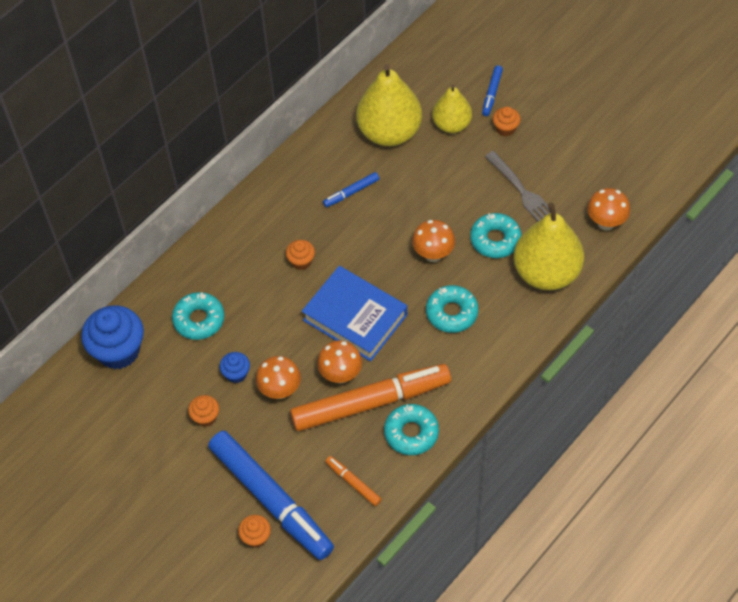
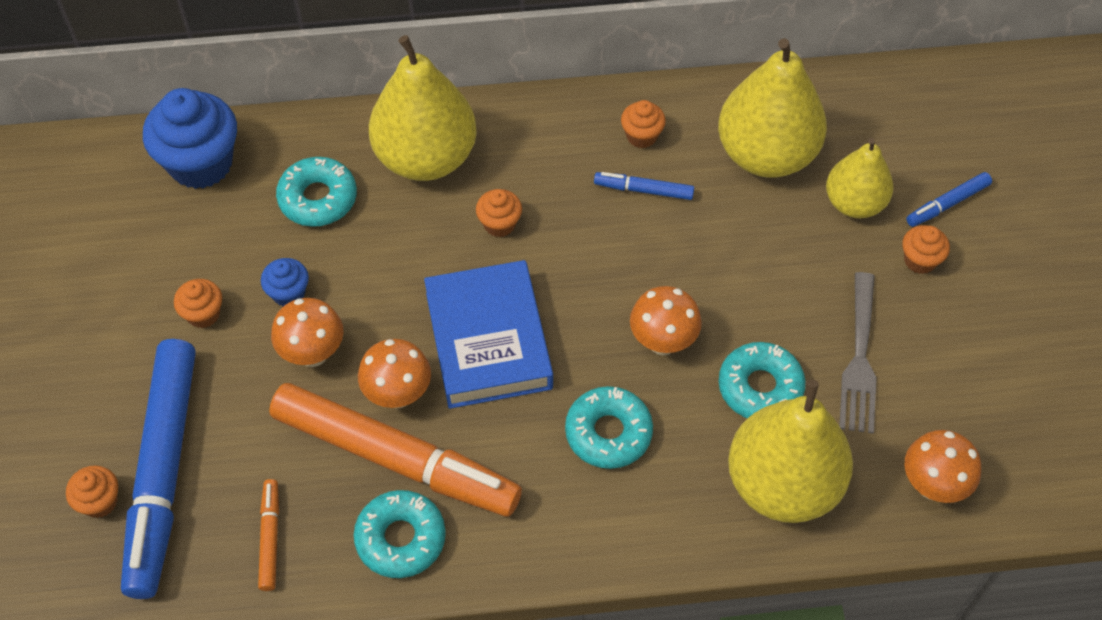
camera: 40 degrees right, 0 degrees up
(230, 258) = (426, 157): none -> yellow pear
(323, 168) = (641, 136): none -> orange cupcake

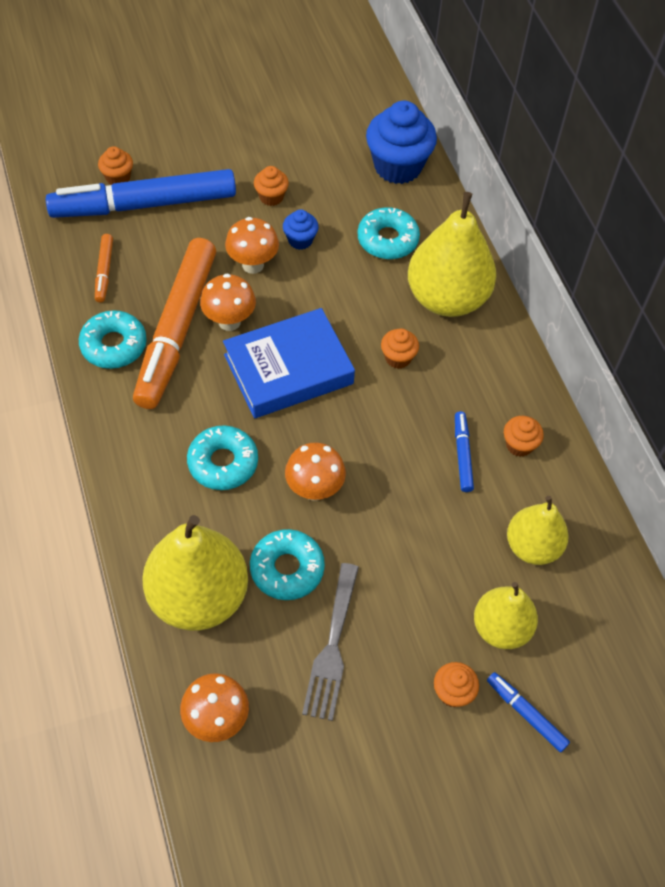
camera: 75 degrees right, 0 degrees up
(270, 538) = (104, 271): orange marker -> orange marker turned 105 degrees clockwise
(766, 154) = (532, 546): yellow pear -> yellow pear, size x0.61
(859, 359) = (332, 647): grey fork -> grey fork turned 75 degrees counterclockwise

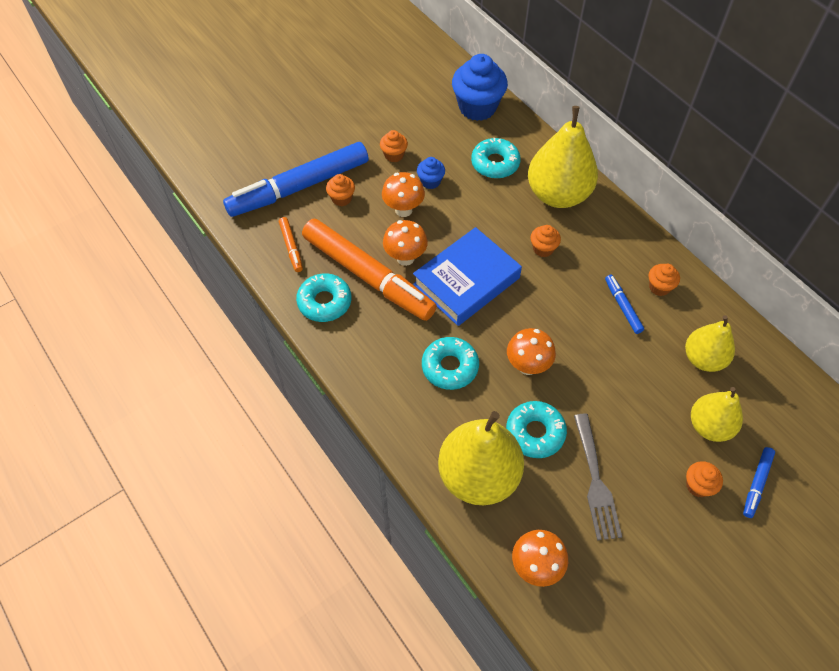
camera: 15 degrees left, 0 degrees up
(118, 178) = (269, 172): orange cupcake -> orange cupcake (341, 199)
(177, 330) = (368, 276): orange marker -> orange marker turned 45 degrees counterclockwise
(526, 714) = (756, 484): blue marker -> blue marker turned 90 degrees counterclockwise

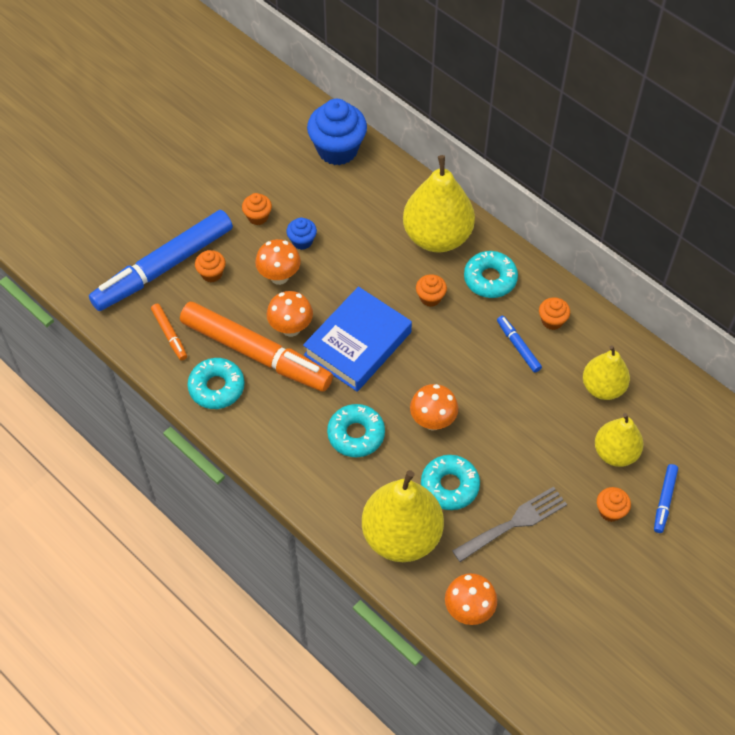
camera: 10 degrees left, 0 degrees up
(495, 163) = (366, 211): turquoise donut -> turquoise donut (490, 279)
(596, 481) = (514, 523): grey fork -> grey fork turned 105 degrees counterclockwise

